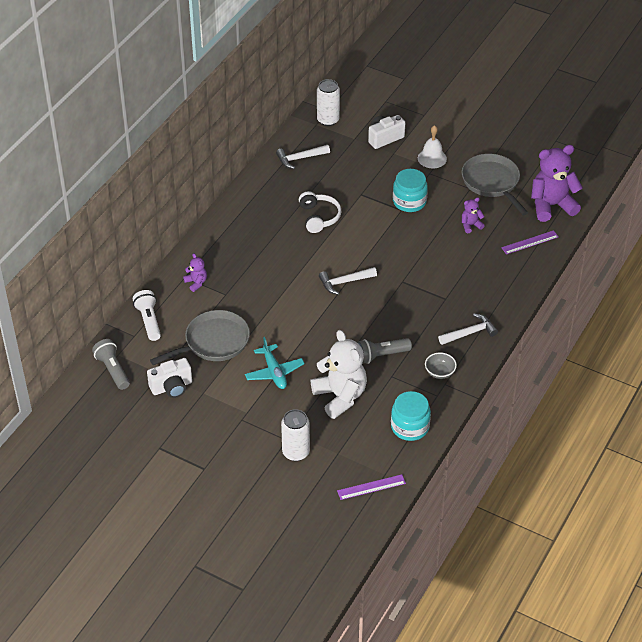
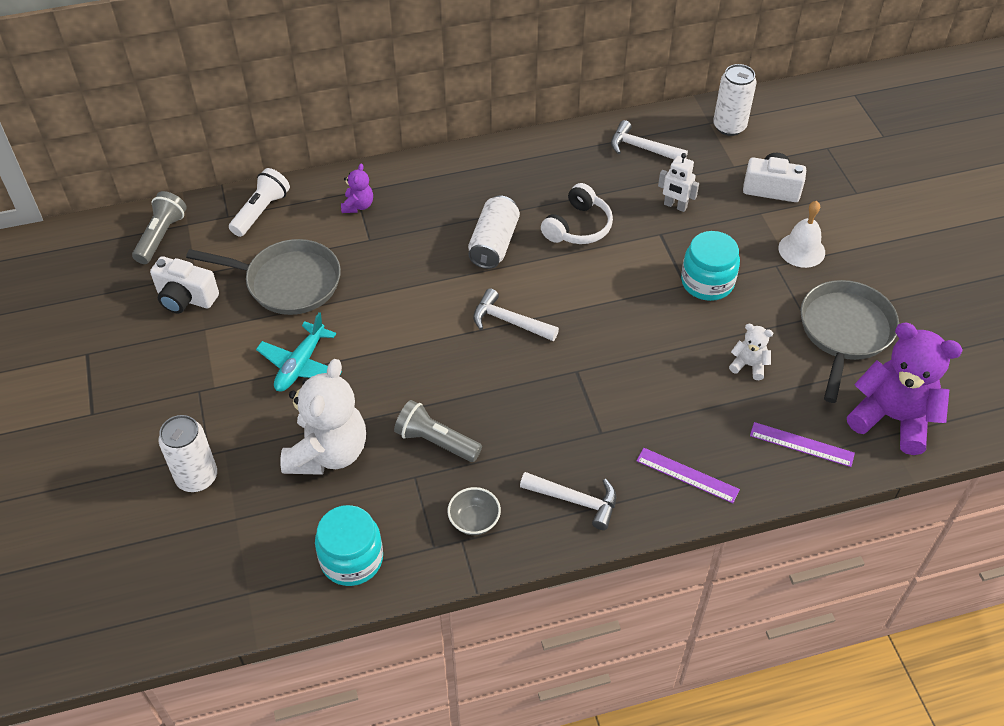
camera: 45 degrees right, 5 degrees up
(289, 253) = (493, 244): none -> white can
(351, 176) = (675, 206): none -> white robot
(371, 487) = (213, 595): purple ruler -> purple ruler (687, 475)
(470, 225) = (749, 365): purple teddy bear -> white teddy bear

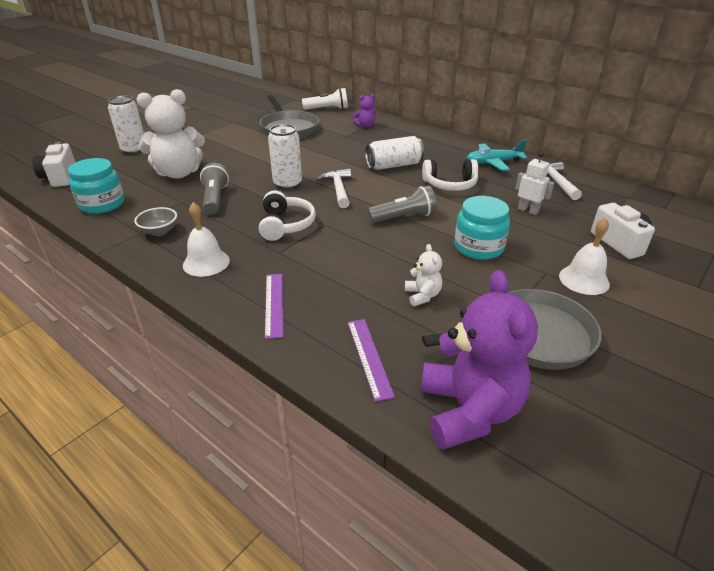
camera: 55 degrees right, 15 degrees down
(161, 236) = (282, 98): grey flashlight -> grey flashlight (403, 217)
(186, 298) = (250, 113): white camera -> white camera (60, 177)
(300, 365) = (235, 148): turquoise plane -> turquoise plane (493, 162)
(550, 403) = (285, 225): none -> white headphones
(575, 501) = (206, 262): white hammer -> white bell
(675, 206) = (528, 210): white robot -> white robot turned 135 degrees clockwise
(729, 126) = (642, 205): white can -> white can (287, 184)

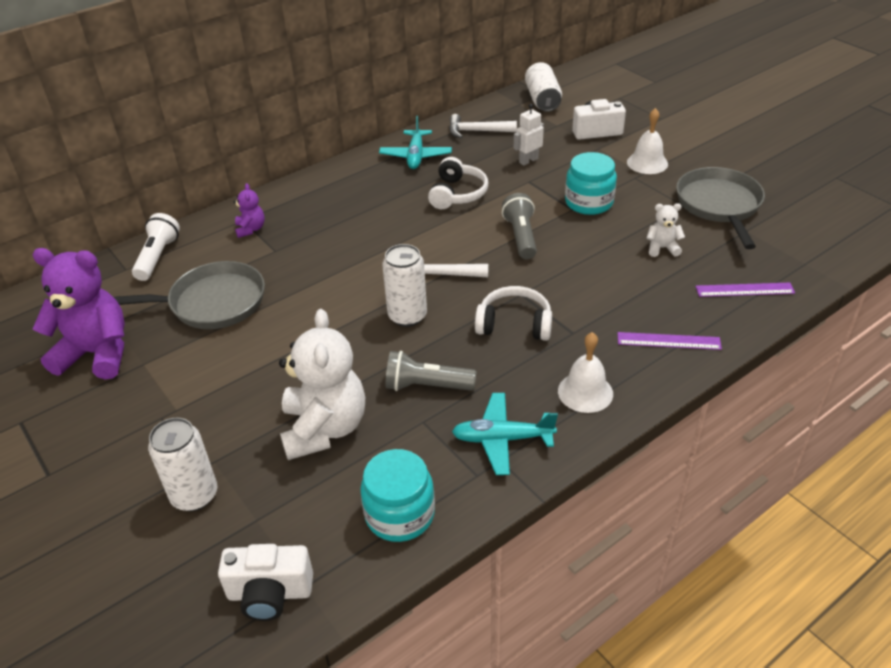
camera: 75 degrees left, 5 degrees up
(159, 231) = (502, 439): grey bowl -> turquoise plane
(394, 165) = (391, 224): white can -> white can (542, 99)
(469, 410) = (799, 251): purple teddy bear -> purple teddy bear (97, 353)

